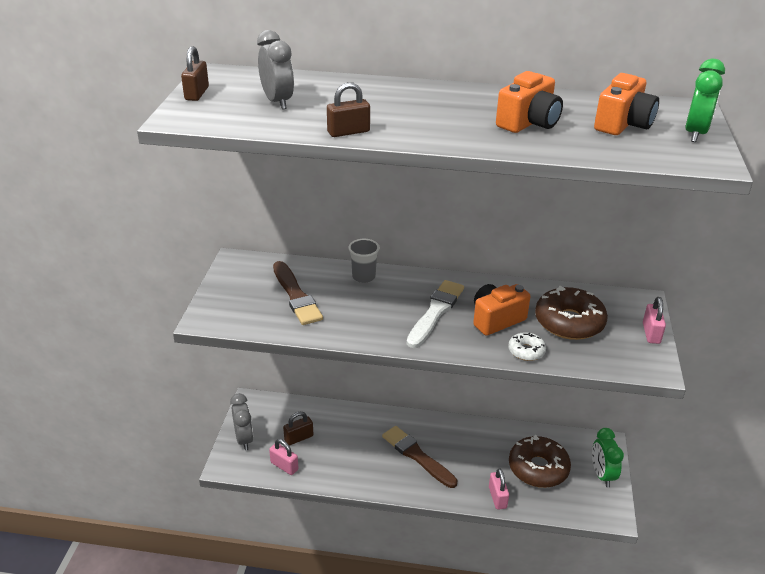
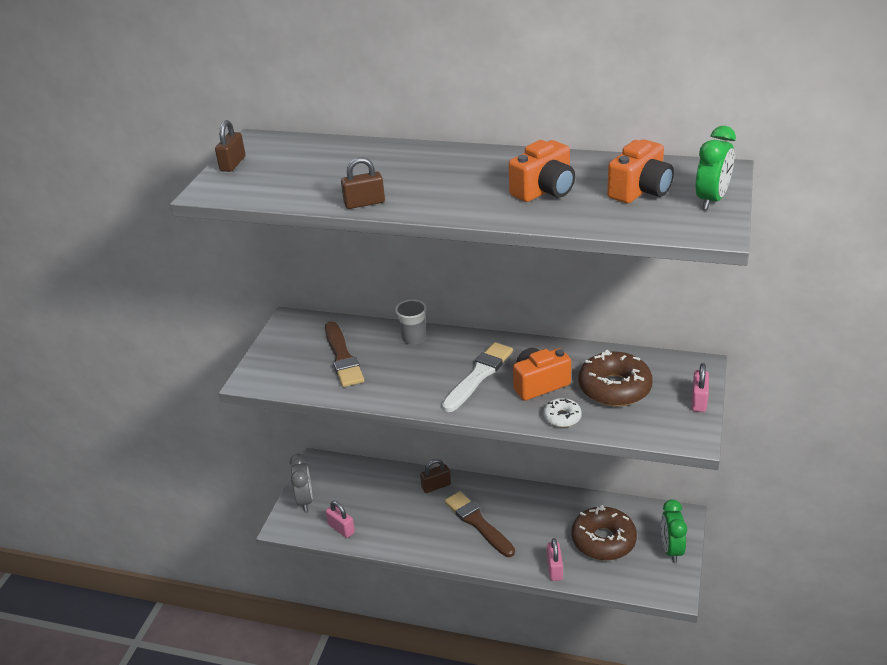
camera: 10 degrees right, 0 degrees up
(277, 102) = (306, 171): grey clock -> none
(299, 438) = (359, 501): brown padlock -> brown padlock (436, 486)

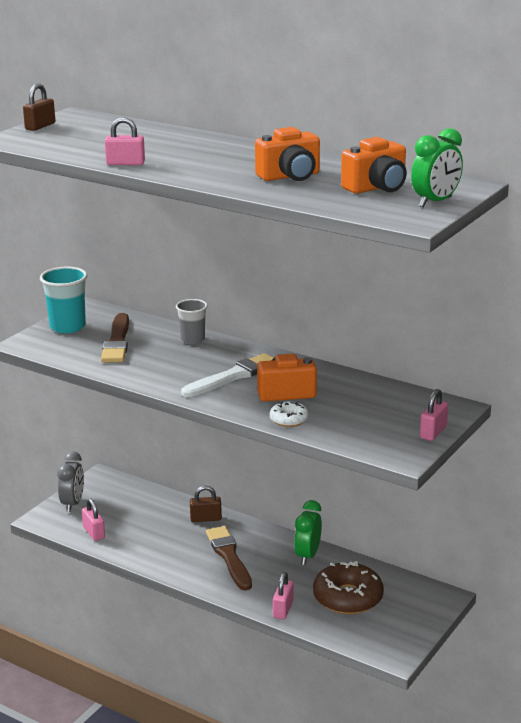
camera: 15 degrees right, 10 degrees down
(283, 349) = (67, 327): none -> turquoise cup
(364, 203) = (125, 163): brown padlock -> pink padlock
(614, 388) = (357, 408): brown donut -> none
(671, 550) = (414, 620): green clock -> green clock (307, 555)

